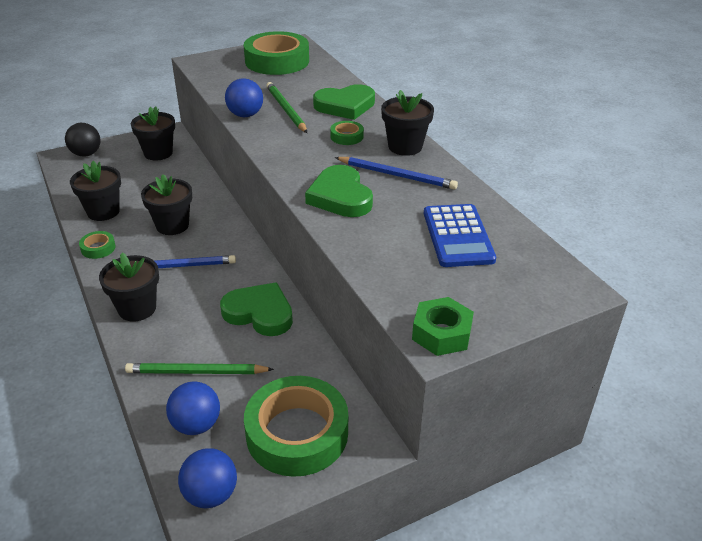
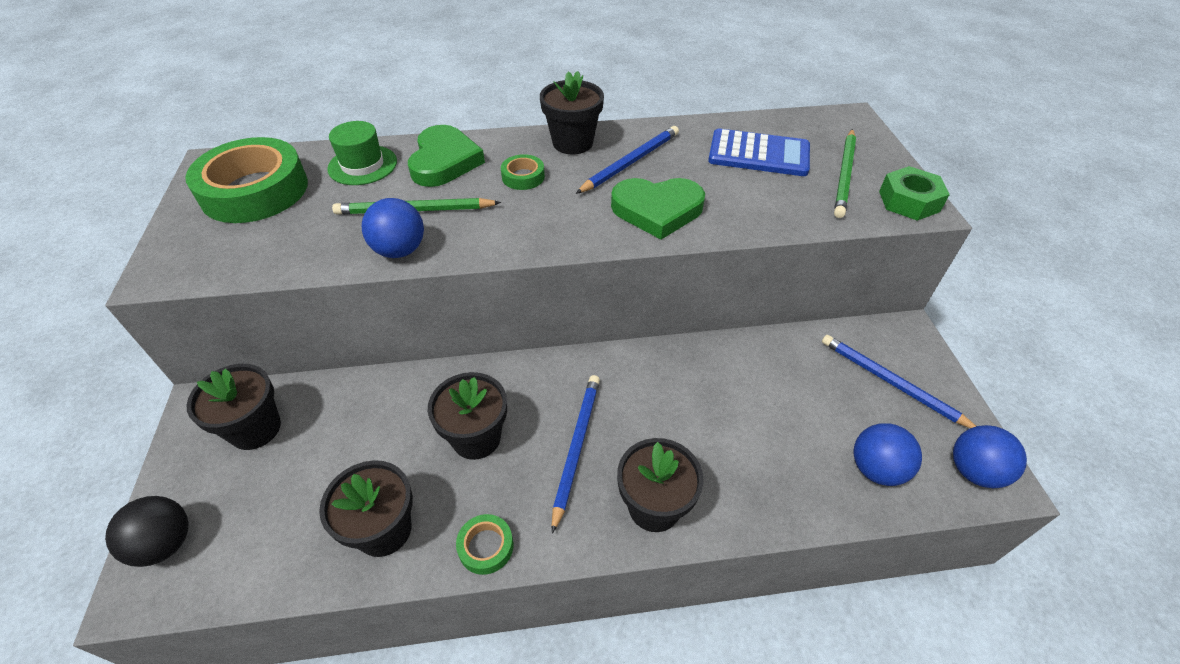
camera: 70 degrees left, 10 degrees up
(196, 372) = (791, 455): green pencil -> green pencil (844, 175)
(259, 313) = (701, 376): green heart -> none
(297, 433) = (891, 383): green tape -> blue pencil
(322, 82) = (362, 165): none -> green hat

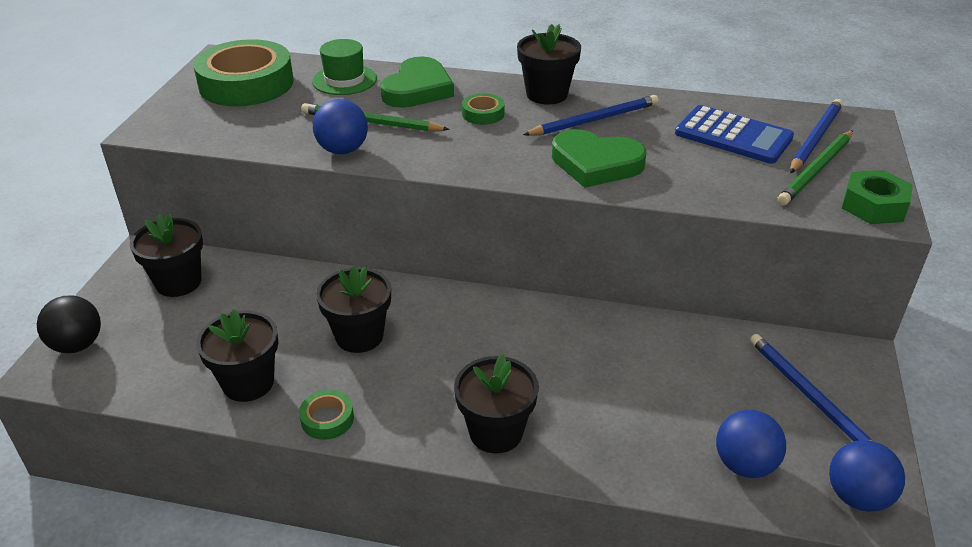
camera: 20 degrees right, 10 degrees down
(576, 447) = (446, 366): blue pencil -> blue pencil (815, 138)

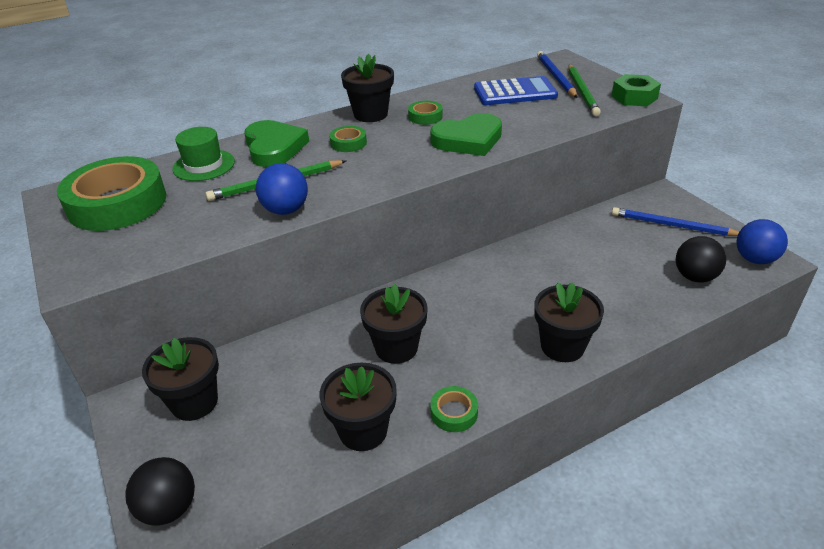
camera: 40 degrees left, 0 degrees up
(594, 120) = (425, 116): blue pencil -> green tape
(744, 464) = (695, 277): blue ball -> black ball

